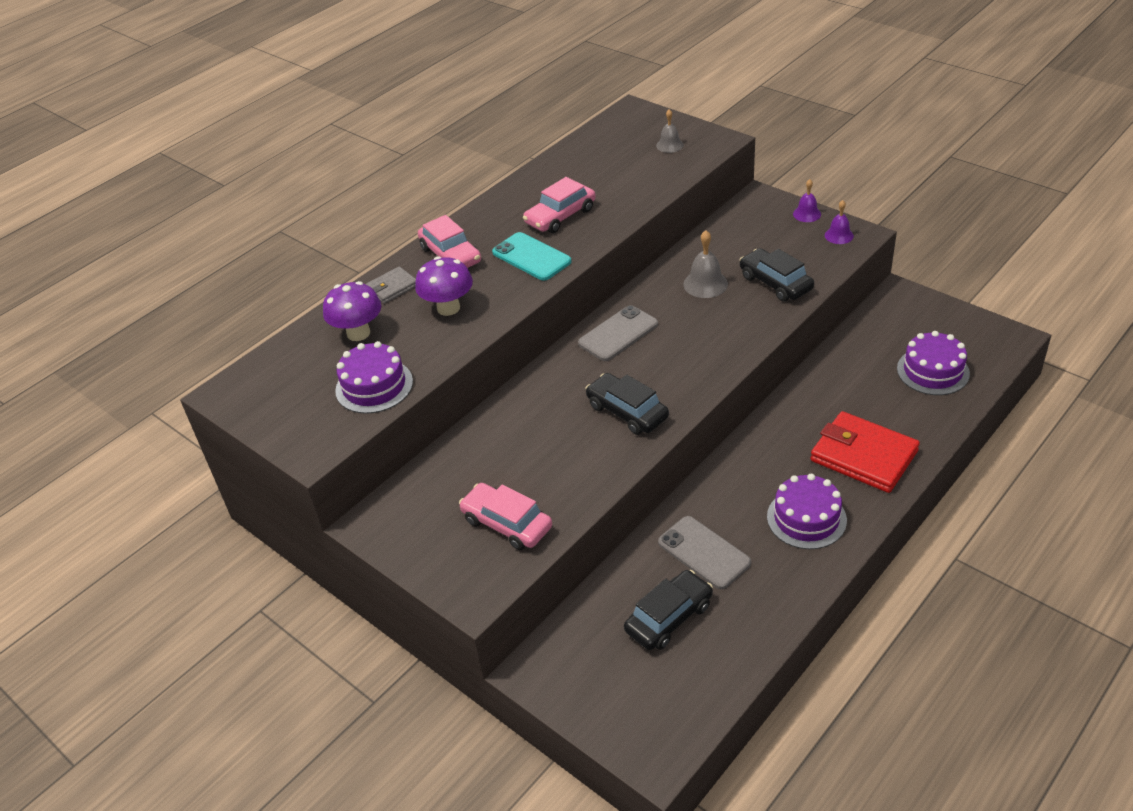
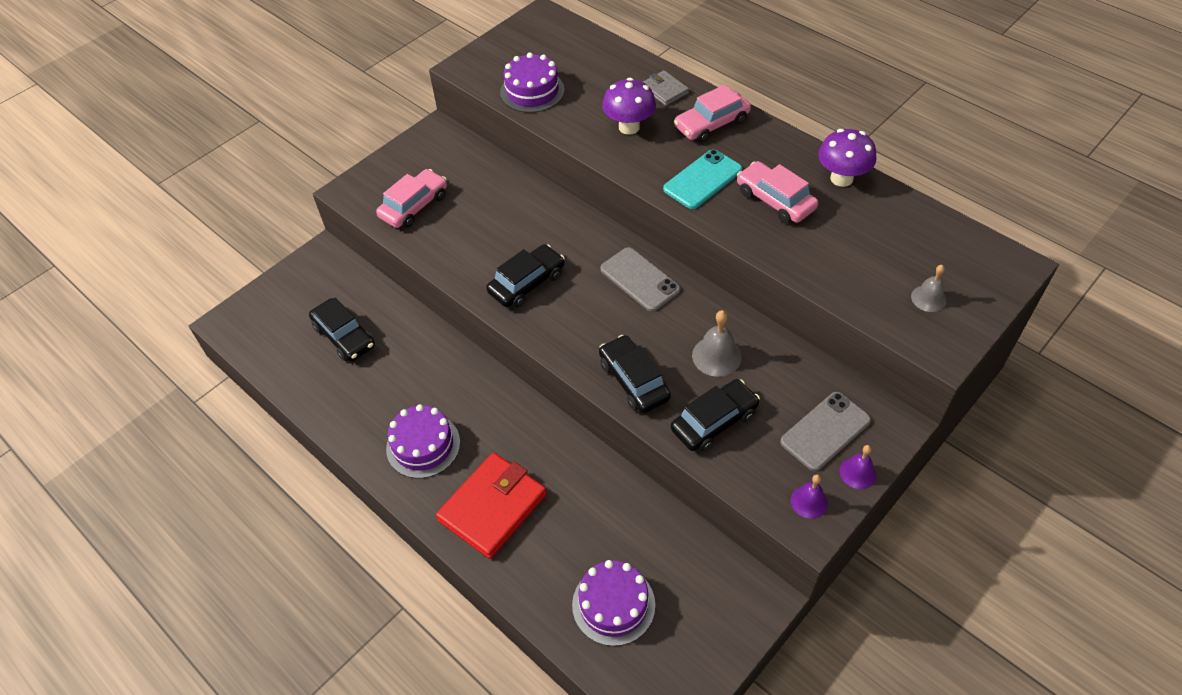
camera: 90 degrees right, 10 degrees up
(358, 333) = (602, 76): purple mushroom -> purple mushroom (841, 178)
(704, 552) = (403, 364): grey phone -> grey phone (825, 431)
(741, 330) = (634, 380): none -> black car

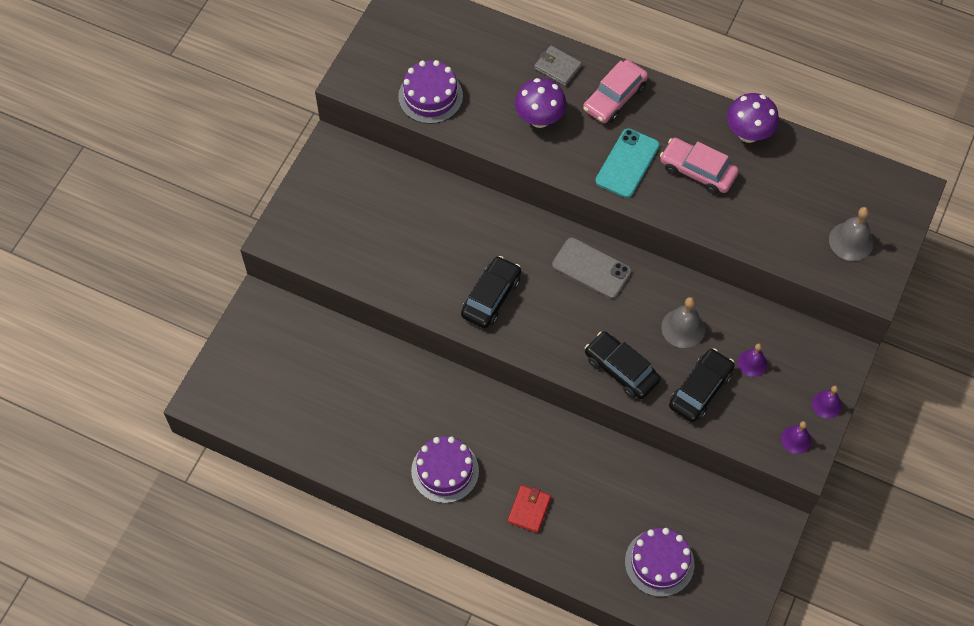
camera: 20 degrees left, 10 degrees up
(344, 336) = (323, 384): black car -> none
(414, 206) = (349, 240): pink car -> none
(493, 507) = (529, 510): red wallet -> red wallet, size x0.52
(782, 408) = (752, 363): none -> purple bell
(825, 431) = (792, 374): grey phone -> none
(928, 298) = (851, 241): grey bell -> grey bell, size x1.50

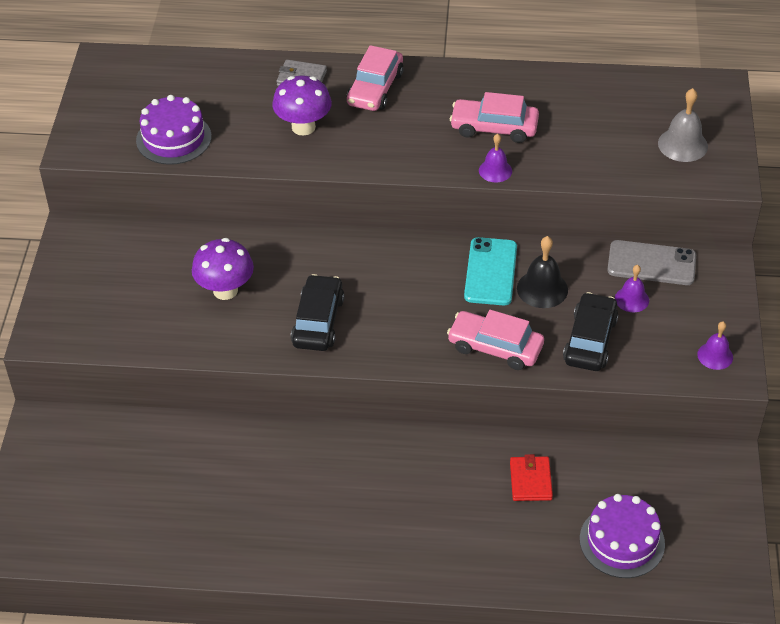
camera: 20 degrees left, 15 degrees down
(445, 471) = (334, 527): purple cake -> none
(529, 510) = (450, 536): red wallet -> red wallet (530, 481)
(591, 268) = (416, 263): grey phone -> grey phone (651, 263)
(621, 369) = (495, 347): black car -> pink car
(627, 163) = (417, 141): turquoise phone -> turquoise phone (490, 272)
(683, 328) = (542, 289): grey bell -> black bell
(748, 133) = (529, 83): purple mushroom -> purple mushroom (225, 290)
(826, 404) = (729, 314): purple bell -> purple bell (495, 170)

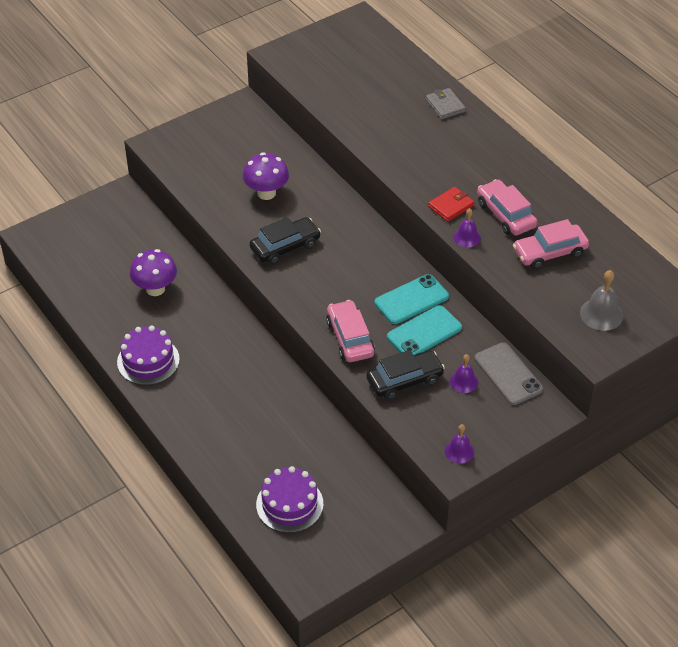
camera: 50 degrees right, 0 degrees up
(173, 138) = (330, 86): purple cake -> purple cake (148, 360)
(303, 127) = (403, 132): purple mushroom -> purple mushroom (155, 289)
(375, 88) = (475, 142): pink car -> pink car (549, 252)
(530, 481) = (293, 432): red wallet -> red wallet (451, 206)
(542, 289) = (424, 332): black bell -> turquoise phone

